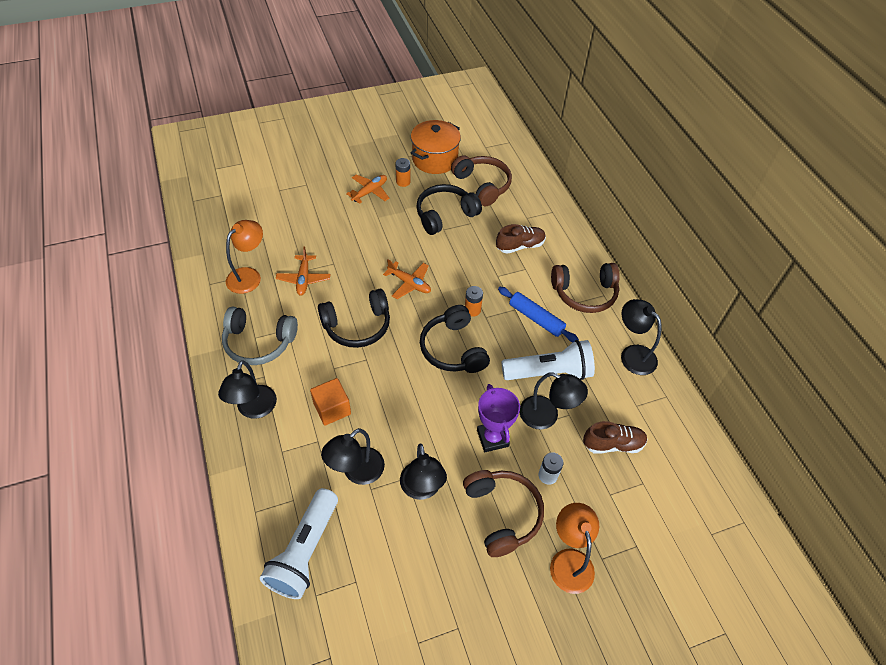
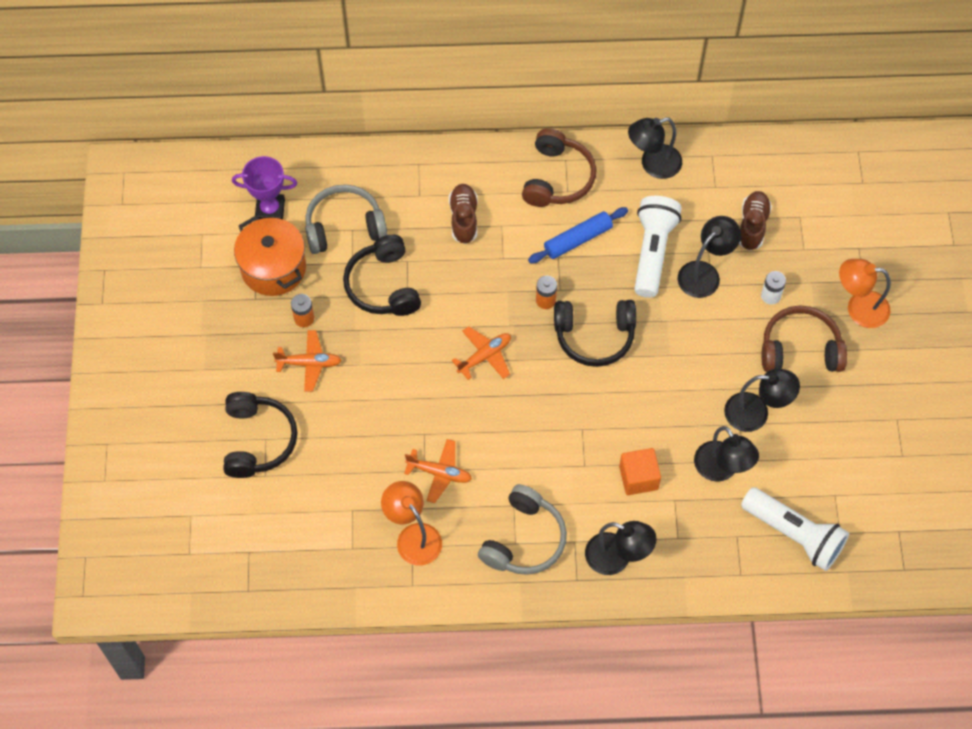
camera: 70 degrees left, 10 degrees up
(357, 326) = (532, 428): black headphones -> black headphones (258, 440)
(369, 192) = (309, 363): orange plane -> orange plane turned 120 degrees clockwise
(482, 185) = (344, 226): brown headphones -> grey headphones
(492, 438) = (716, 332): purple trophy -> purple trophy (270, 210)

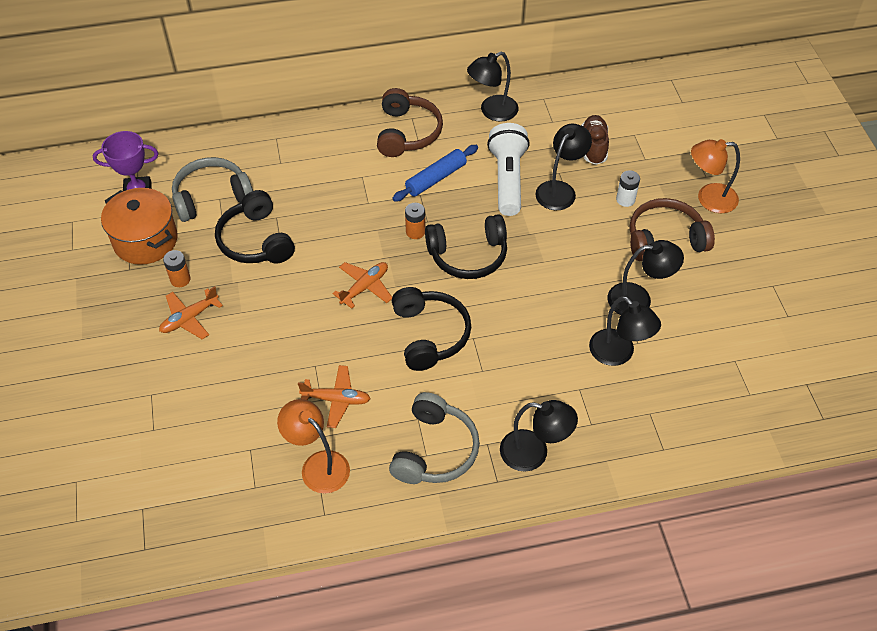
camera: 10 degrees left, 10 degrees down
(258, 440) = (143, 397): black headphones -> black headphones (430, 335)
(309, 363) = (189, 318): orange plane -> orange plane turned 150 degrees clockwise
(463, 219) = (325, 176): brown shoe -> none
(638, 478) = (538, 374): orange cube -> none
(794, 534) = (706, 402): white flashlight -> none

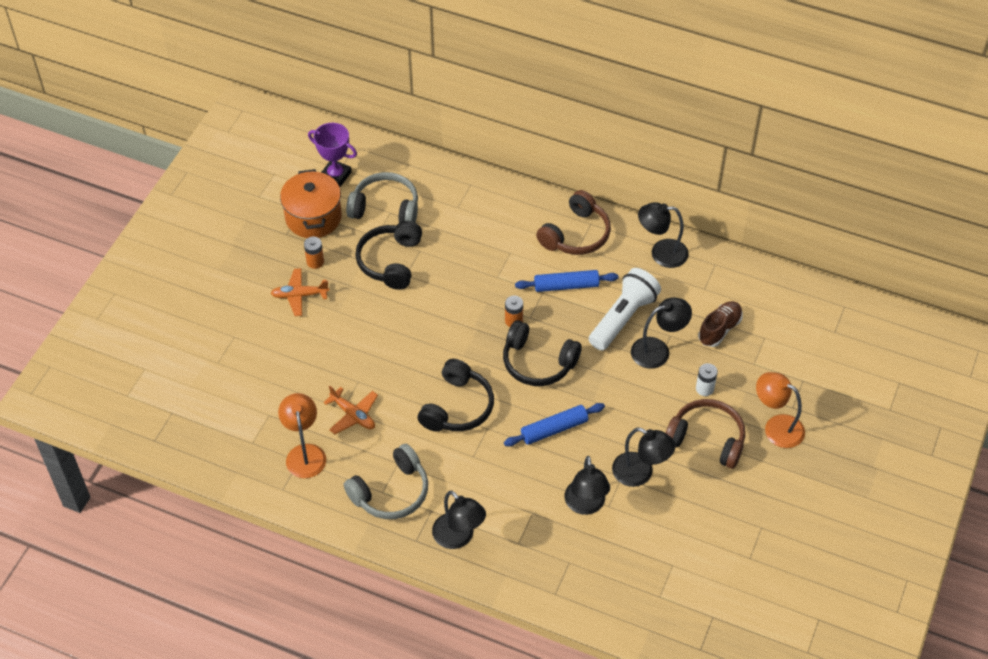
camera: 35 degrees right, 0 degrees up
(364, 287) = (440, 343): orange plane -> none
(533, 304) = (554, 429): none -> blue rolling pin

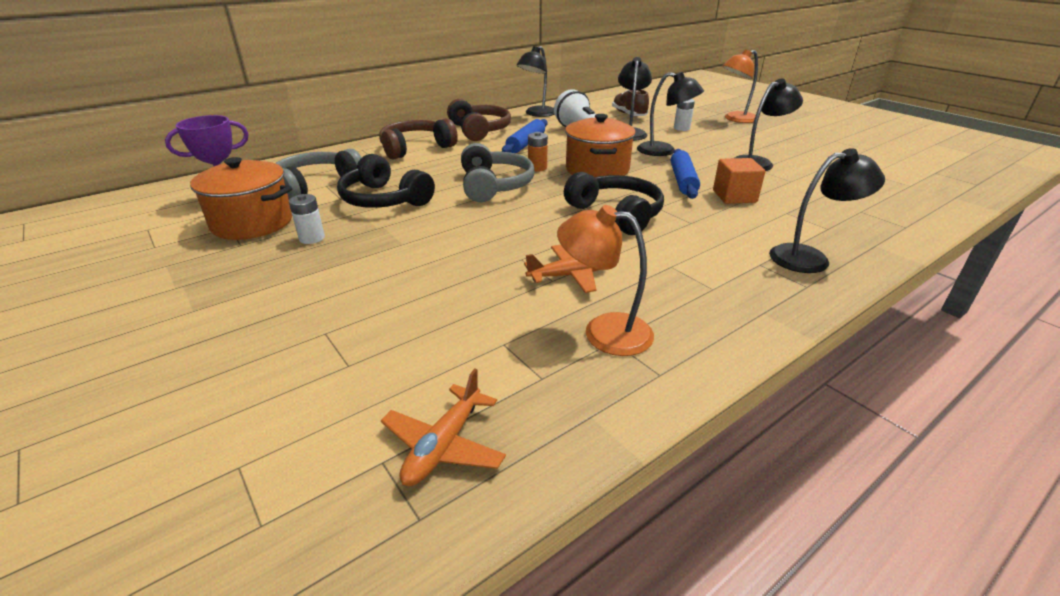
camera: 60 degrees left, 20 degrees down
(299, 295) = (341, 261): orange plane -> orange plane (444, 445)
(315, 262) = (312, 238): orange battery -> white battery
(391, 492) = (716, 282): grey headphones -> grey headphones (494, 186)
(538, 362) = (597, 170): black headphones -> orange pot
(543, 472) = (734, 196): none -> orange cube
(585, 505) = (786, 189): black lamp -> black lamp (664, 151)
(707, 439) = (733, 137): brown headphones -> brown headphones (416, 148)

